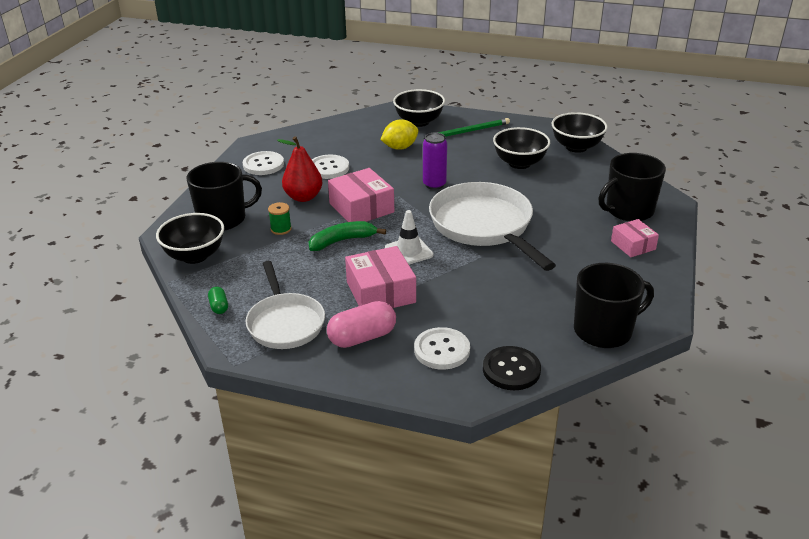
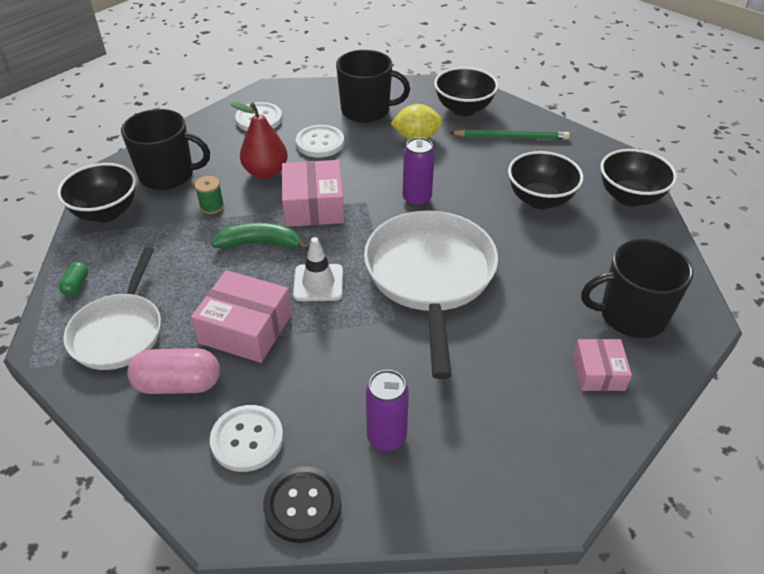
camera: 25 degrees right, 10 degrees up
(380, 292) = (245, 328): pink box -> pink box turned 75 degrees counterclockwise
(533, 318) = (386, 437): none -> purple can
(604, 330) = (462, 494): black mug -> black mug (367, 110)

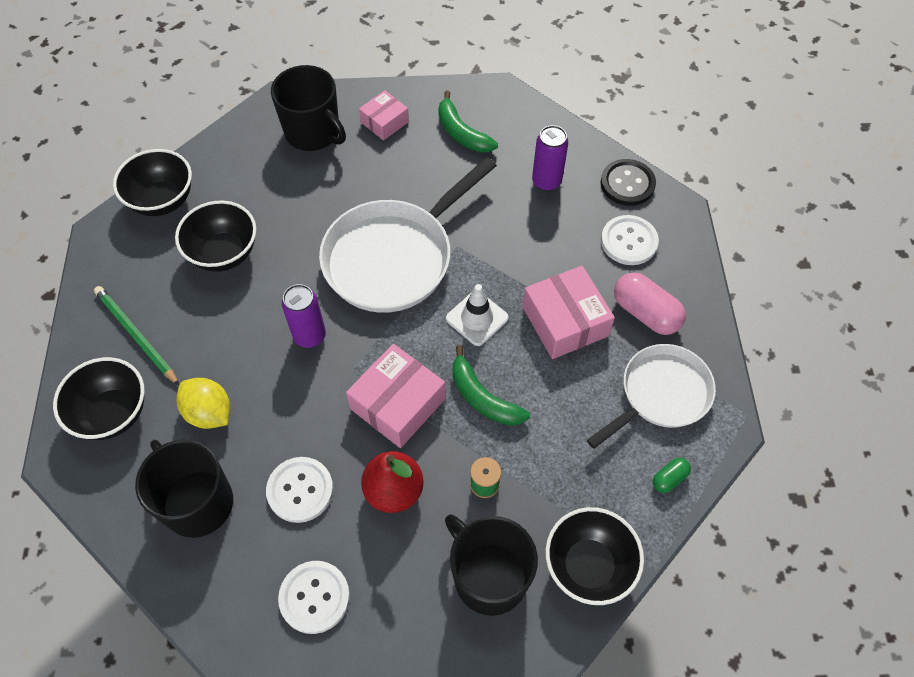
camera: 135 degrees left, 15 degrees up
(523, 421) = (462, 133): none -> green banana

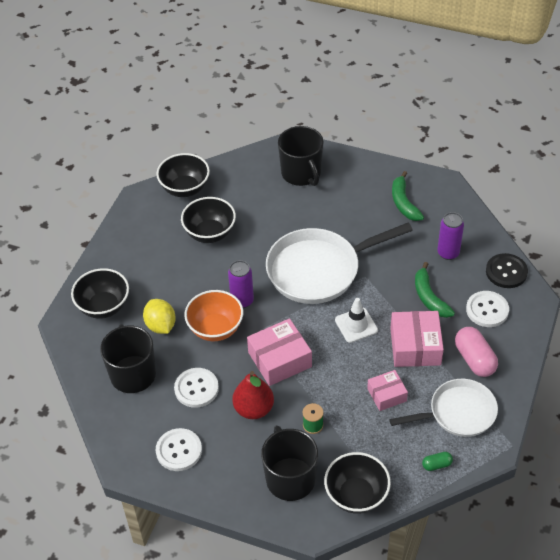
camera: 25 degrees right, 10 degrees down
(136, 335) = (135, 266): green pencil -> none
(290, 390) = (215, 329): none -> orange bowl
(384, 122) = (353, 180): pink box -> pink box (387, 395)
(483, 397) = (336, 374): green banana -> green banana (429, 297)

